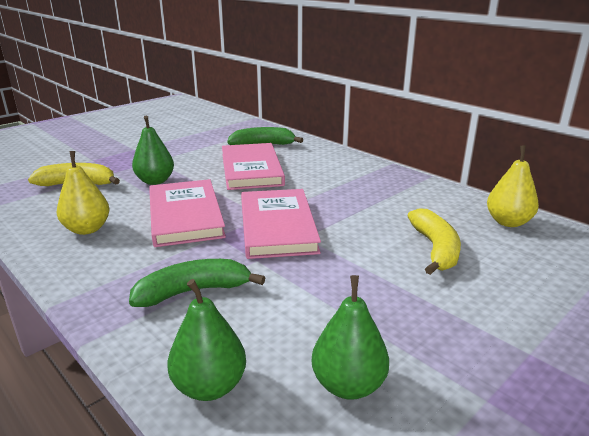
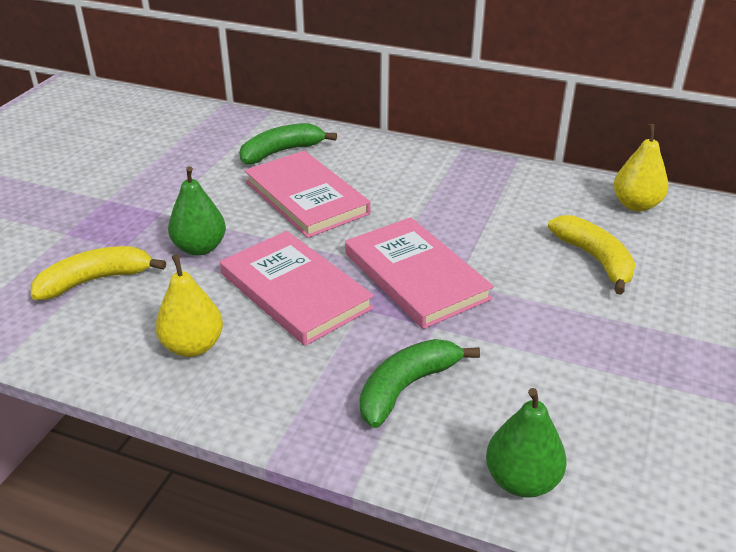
camera: 25 degrees left, 10 degrees up
(348, 385) = (634, 433): green pear -> none

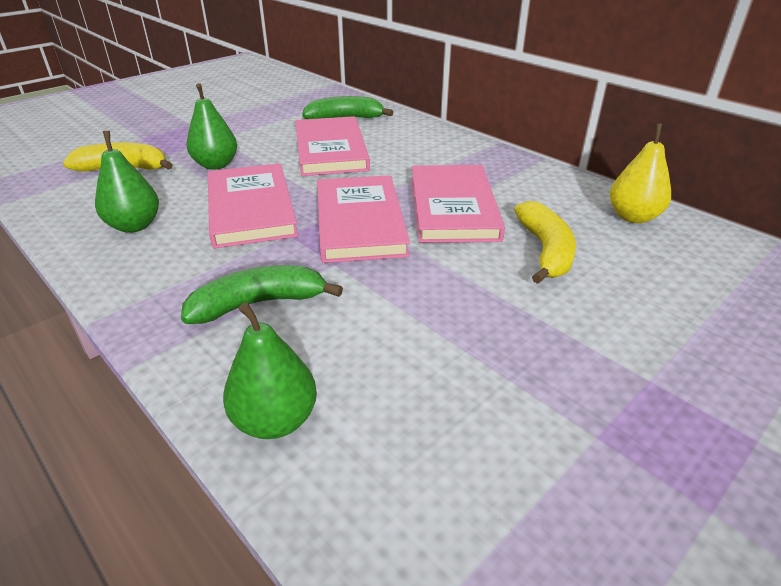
camera: 25 degrees right, 0 degrees up
(193, 346) = (134, 226): yellow pear -> green pear
(484, 236) = (453, 207): none -> pink book

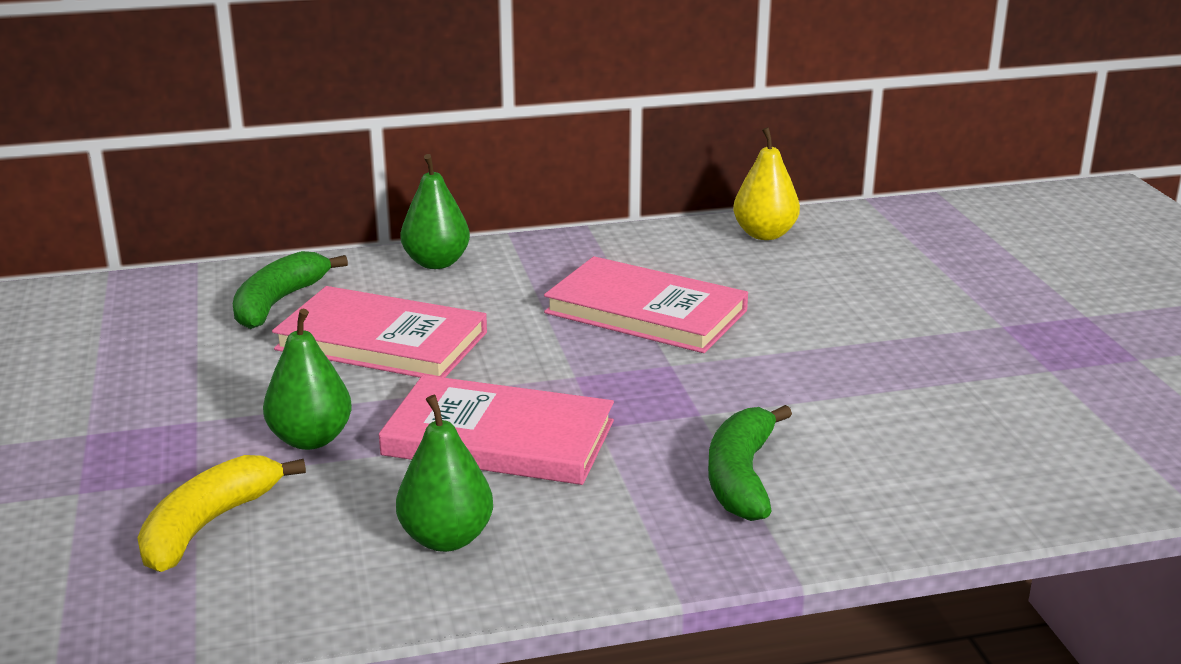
camera: 60 degrees left, 10 degrees down
(275, 420) = (943, 505): green pear -> green pear (436, 263)
(359, 222) = (619, 374): pink book -> none
(545, 251) = (784, 296): yellow banana -> none

